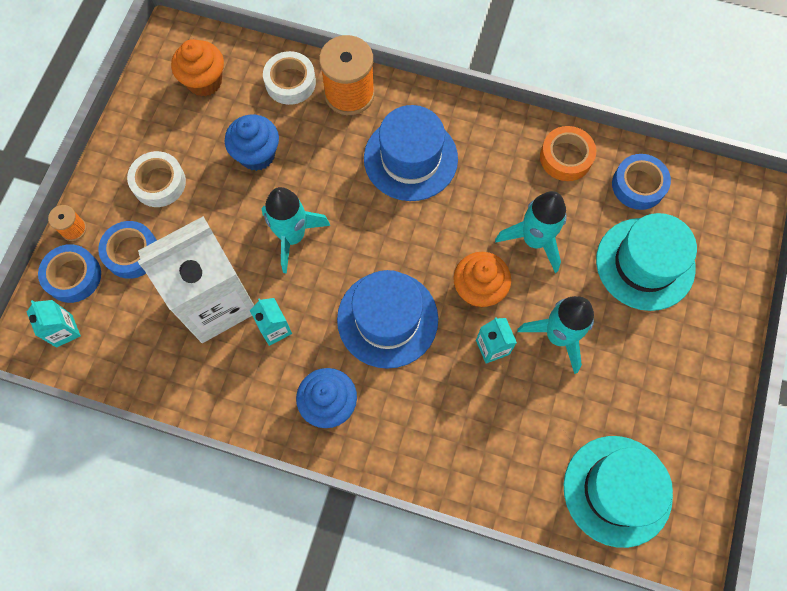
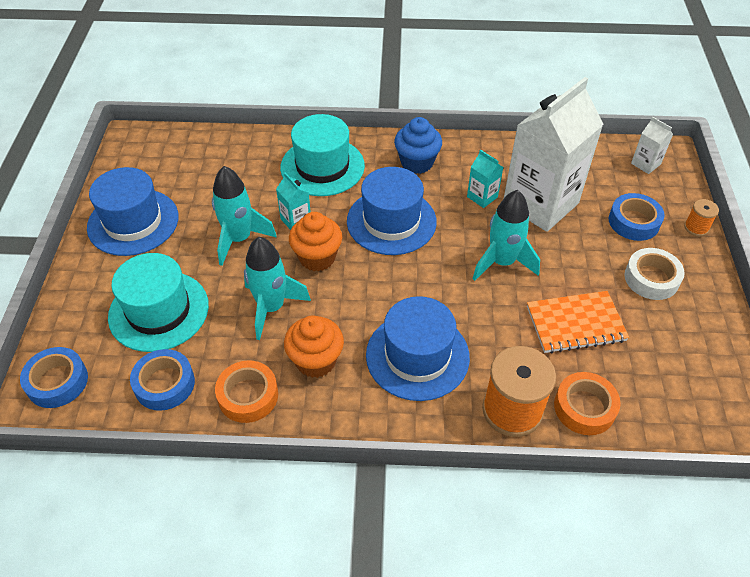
camera: 165 degrees right, 20 degrees down
(64, 331) = (645, 164): turquoise carton -> white carton
(73, 276) = (668, 197): blue tape -> blue tape (57, 381)
(204, 81) = (677, 385): orange cupcake -> orange cupcake (316, 361)
(257, 155) = (575, 324): blue cupcake -> orange notebook
(290, 82) = (584, 407): white tape -> orange tape
(617, 490) = (184, 158): turquoise hat -> turquoise hat (322, 167)
(677, 392) = (133, 222): none -> blue hat

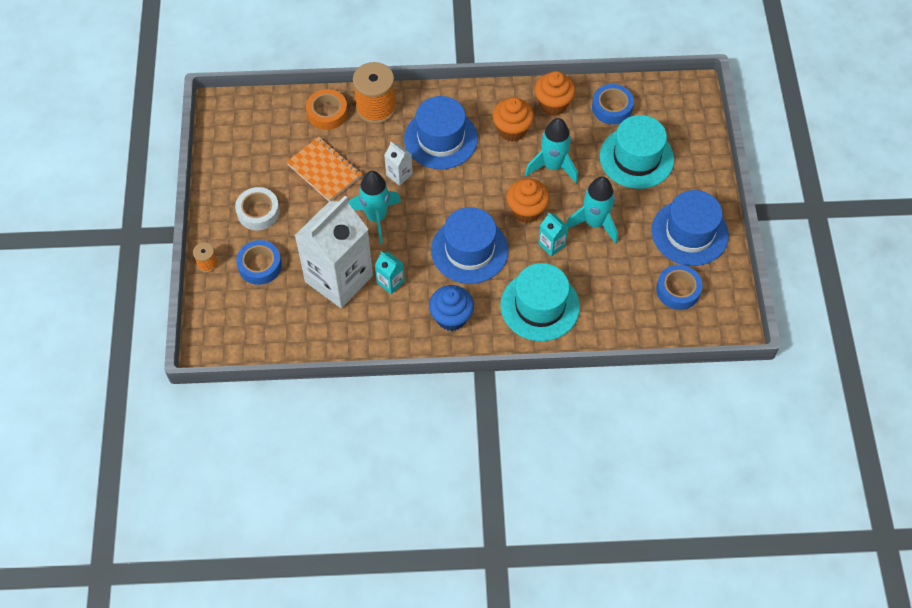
camera: 175 degrees right, 10 degrees up
(57, 381) = (685, 104): blue tape -> blue tape (678, 290)
(248, 396) = (553, 104): orange tape -> orange cupcake
(575, 324) = (324, 170): orange notebook -> orange notebook turned 60 degrees clockwise
(645, 164) = (233, 333): white carton -> white carton (399, 174)

